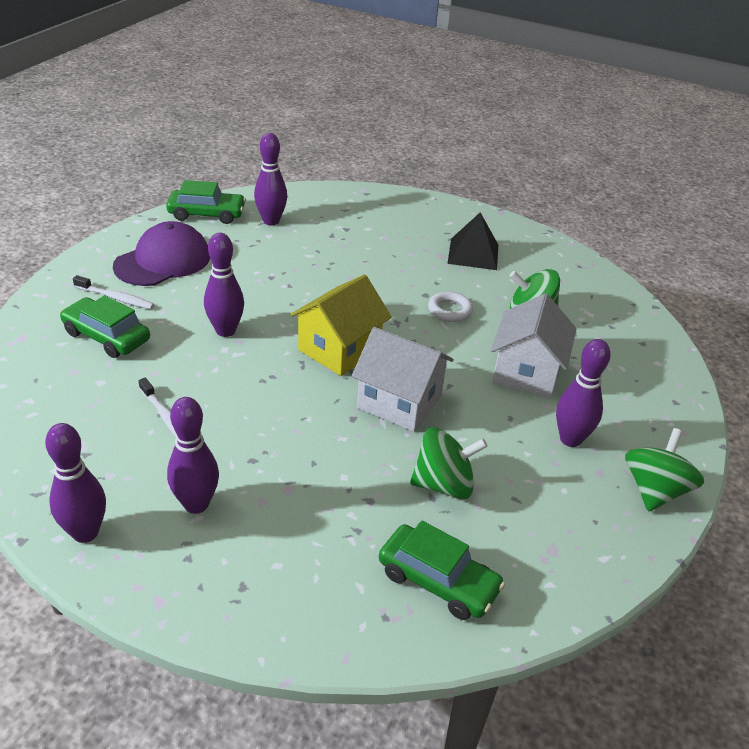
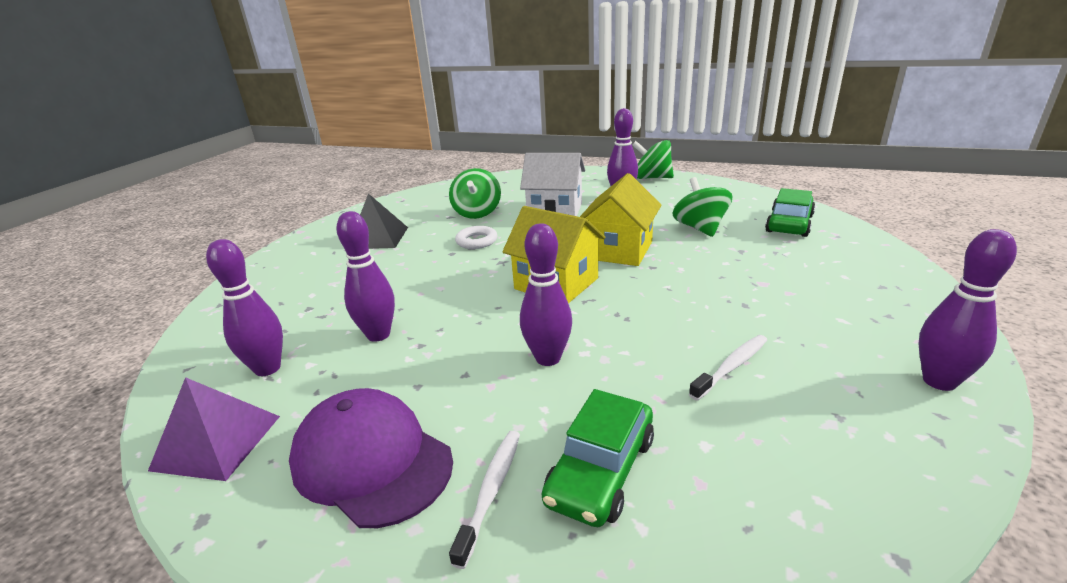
camera: 90 degrees left, 10 degrees down
(196, 504) = (828, 323): purple bowling pin -> purple bowling pin (378, 335)
(207, 214) = (217, 442): green car -> purple pyramid
(399, 402) = (618, 250): white house -> yellow house

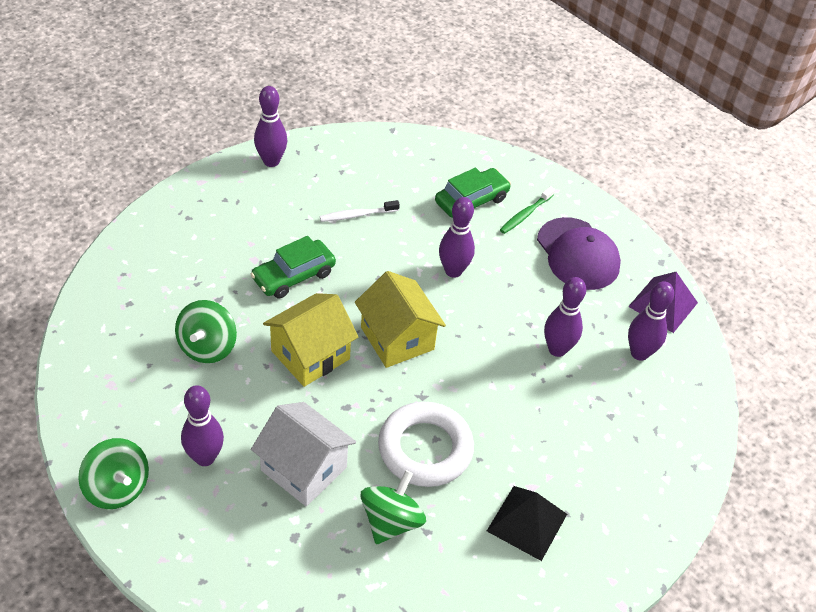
camera: 160 degrees left, 20 degrees up
(476, 241) = (425, 449): white ring -> white ring, size x1.95
(491, 491) = (525, 214): white toothbrush -> green toothbrush
(789, 224) = (130, 309): green car -> green car (293, 276)

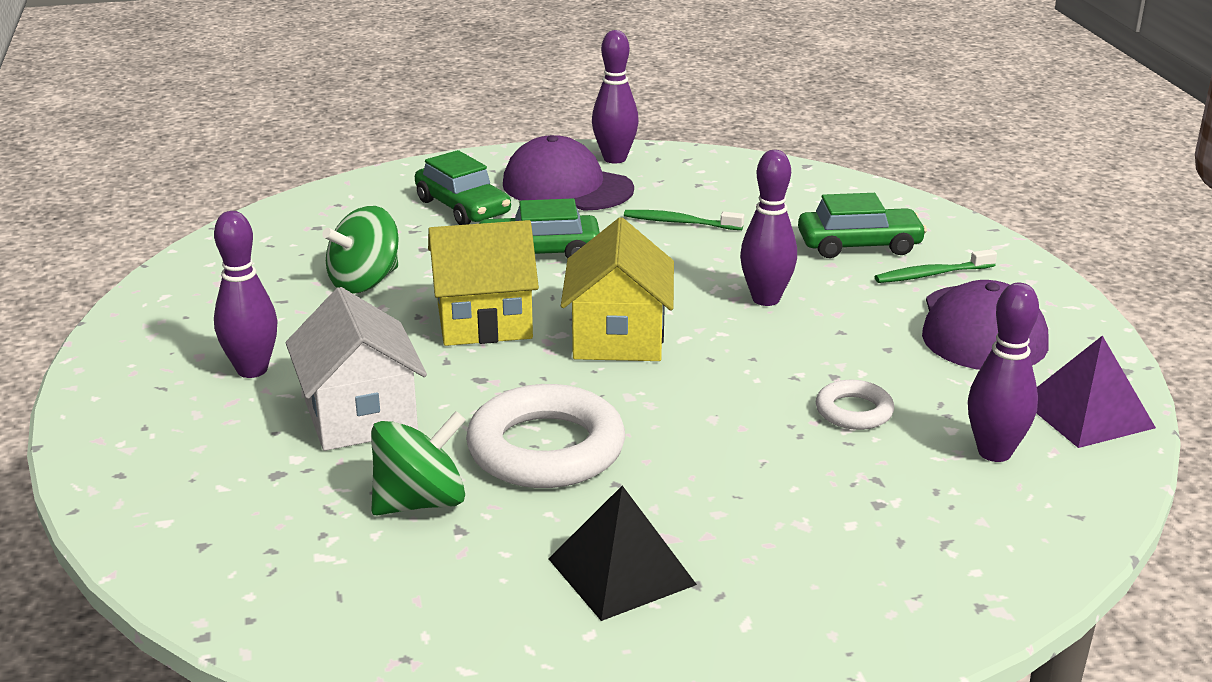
camera: 35 degrees right, 20 degrees down
(117, 488) = (124, 364): green spinning top -> none
(211, 247) = (463, 207): none -> green car
(262, 202) = (567, 187): none -> purple cap
(357, 215) = (680, 223): white toothbrush -> green toothbrush
(557, 349) = (854, 411): purple bowling pin -> white ring

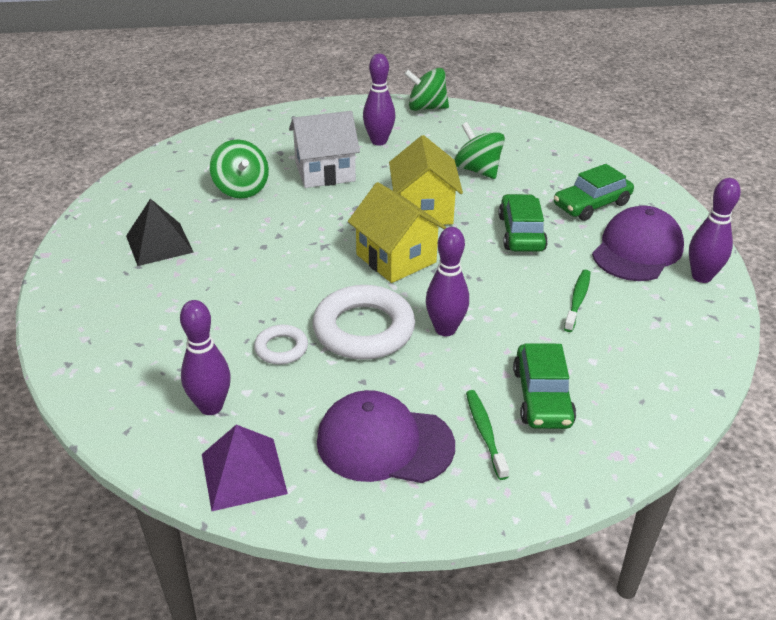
camera: 95 degrees right, 10 degrees up
(129, 330) = (426, 108): none -> green spinning top
(546, 449) = (276, 226): white ring -> white ring (364, 329)
(618, 338) = (396, 258): yellow house -> yellow house turned 45 degrees clockwise

